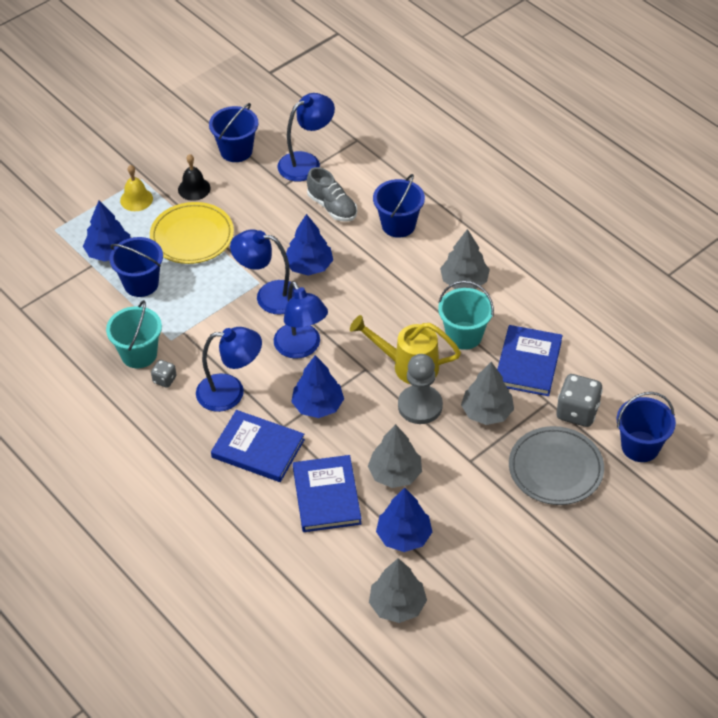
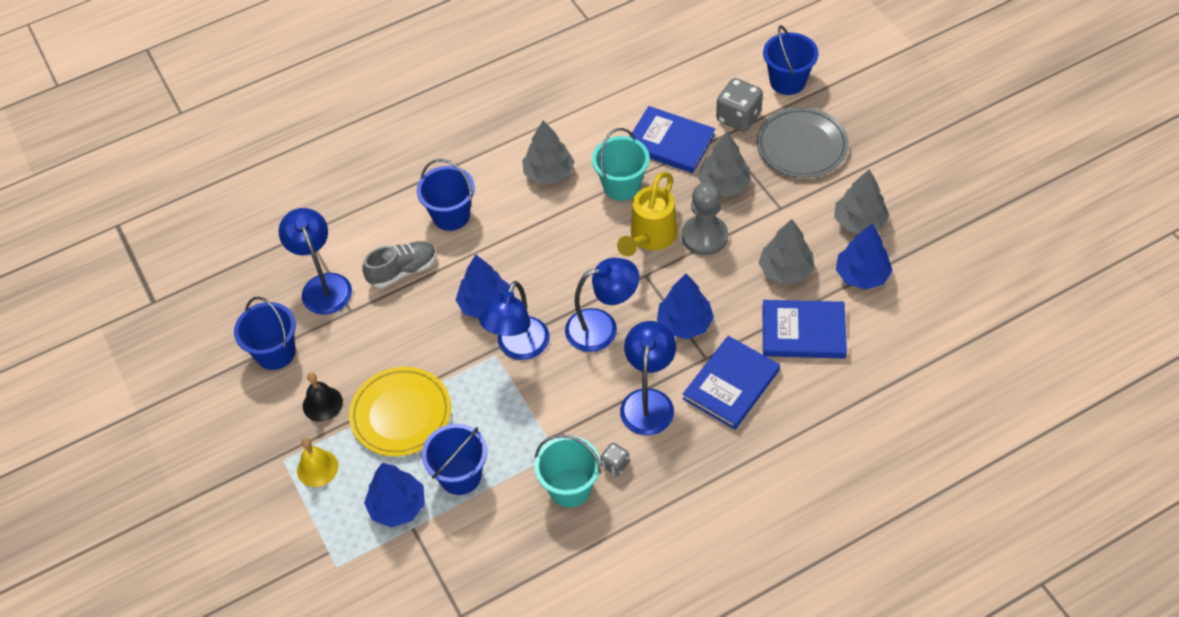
camera: 75 degrees left, 5 degrees up
(397, 605) = (941, 292): grey tree -> grey tree (859, 222)

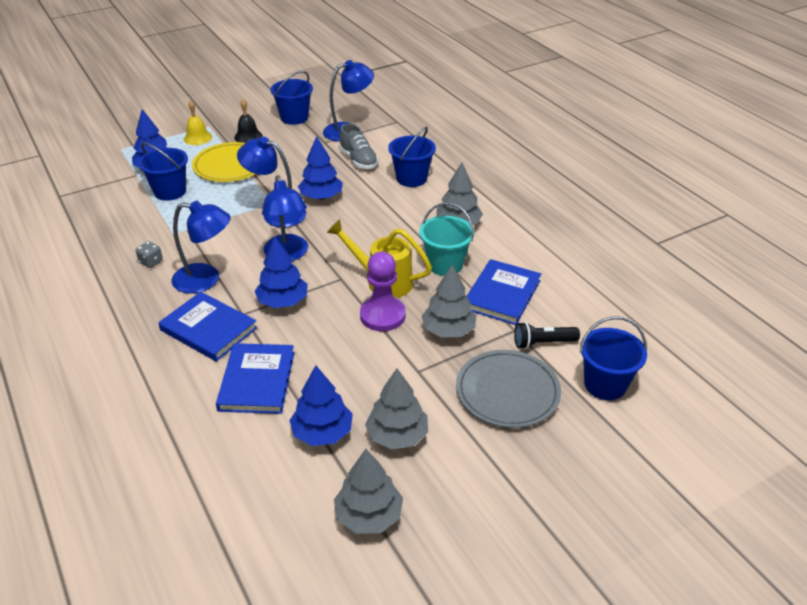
camera: 85 degrees right, 15 degrees down
(570, 487) = (139, 240): turquoise bucket -> none
(704, 236) = (382, 315): grey pawn -> purple pawn
(738, 117) = (543, 343): grey dice -> black flashlight
(785, 270) = (335, 371): grey tree -> grey tree (369, 515)

